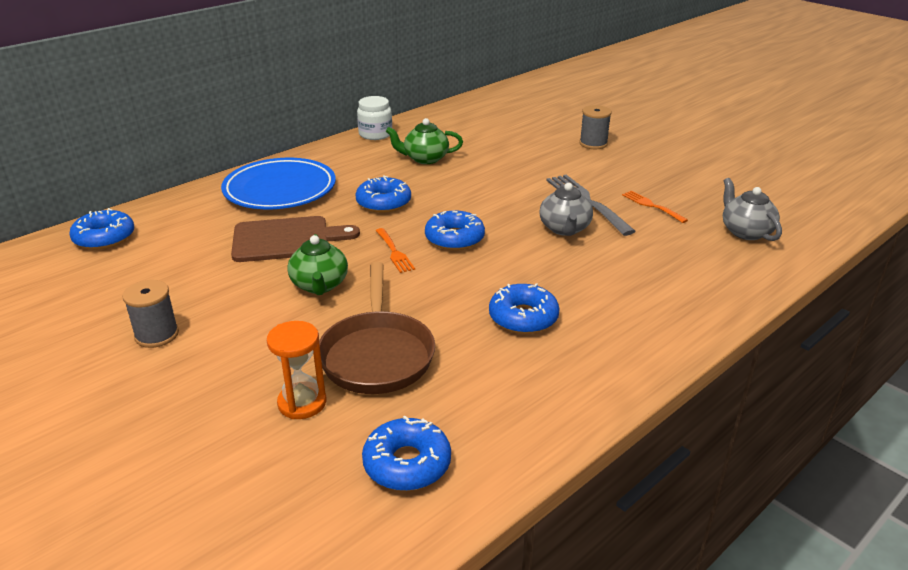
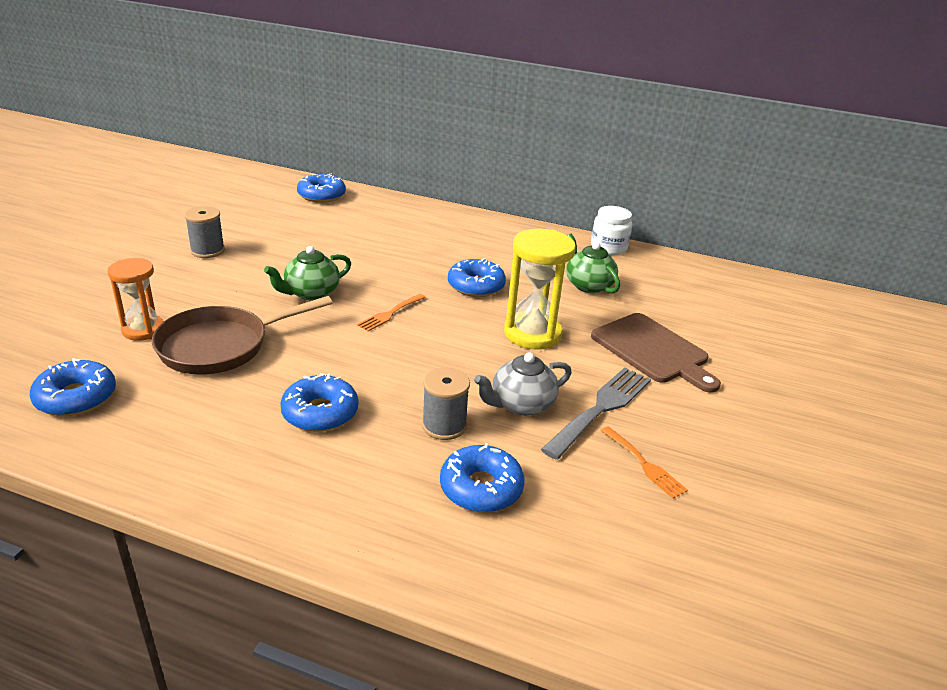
camera: 60 degrees right, 0 degrees up
(280, 189) = (452, 234): blue plate -> none
(286, 239) = (372, 259): brown cutting board -> brown cutting board (653, 350)
(454, 238) = (441, 339): blue donut -> blue donut (481, 488)
(476, 199) = (532, 334): none -> yellow hourglass
(593, 144) = (765, 385): grey spool -> grey spool (444, 425)
(651, 206) = (644, 464): orange fork -> orange fork turned 120 degrees clockwise
(745, 232) = (657, 570): grey teapot -> none

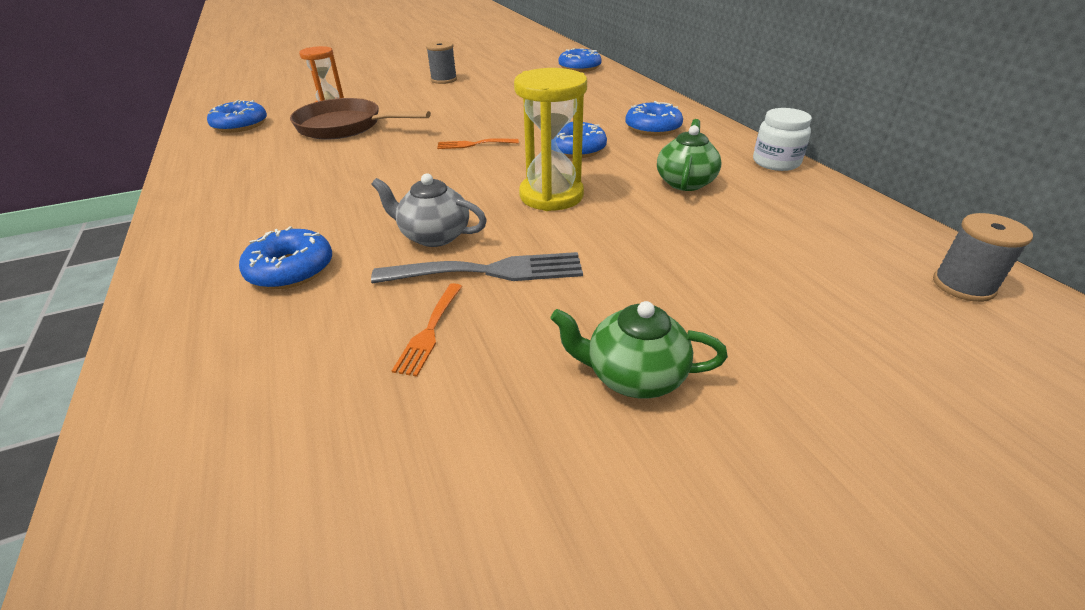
camera: 50 degrees right, 5 degrees up
(311, 293) = (451, 117): green teapot -> green teapot (633, 376)
(320, 412) = (312, 179): blue donut -> blue donut (653, 128)
(444, 425) = (357, 221): grey spool -> grey spool (963, 285)
(653, 350) = (642, 255): brown cutting board -> none

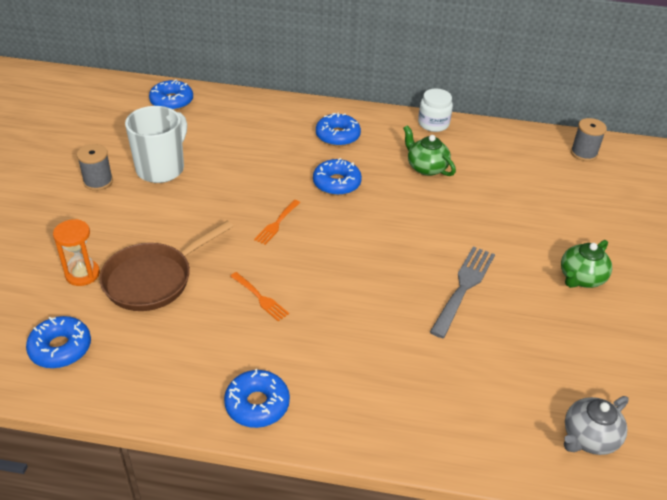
camera: 60 degrees left, 5 degrees up
(291, 269) = (395, 371): blue donut -> blue donut (257, 404)
(430, 331) = (505, 330): orange fork -> orange fork (260, 298)
(434, 236) = (404, 294): grey teapot -> grey teapot (589, 438)
(488, 89) = (161, 168): none -> white mug
(551, 195) = (395, 225): yellow hourglass -> none

